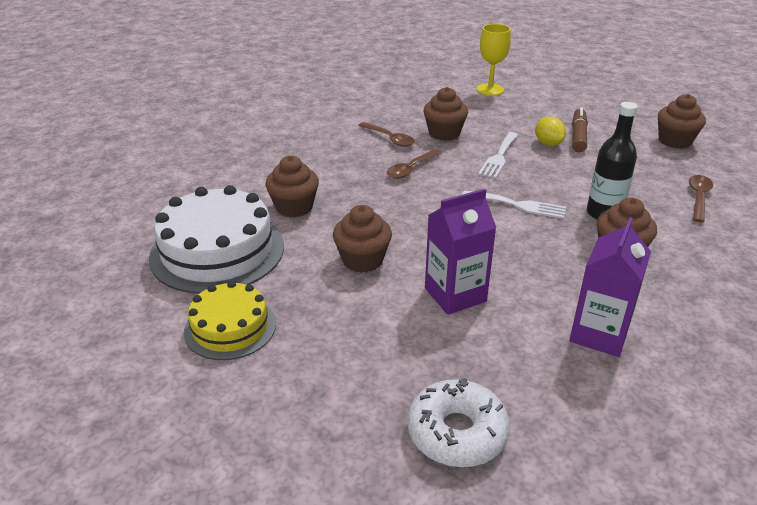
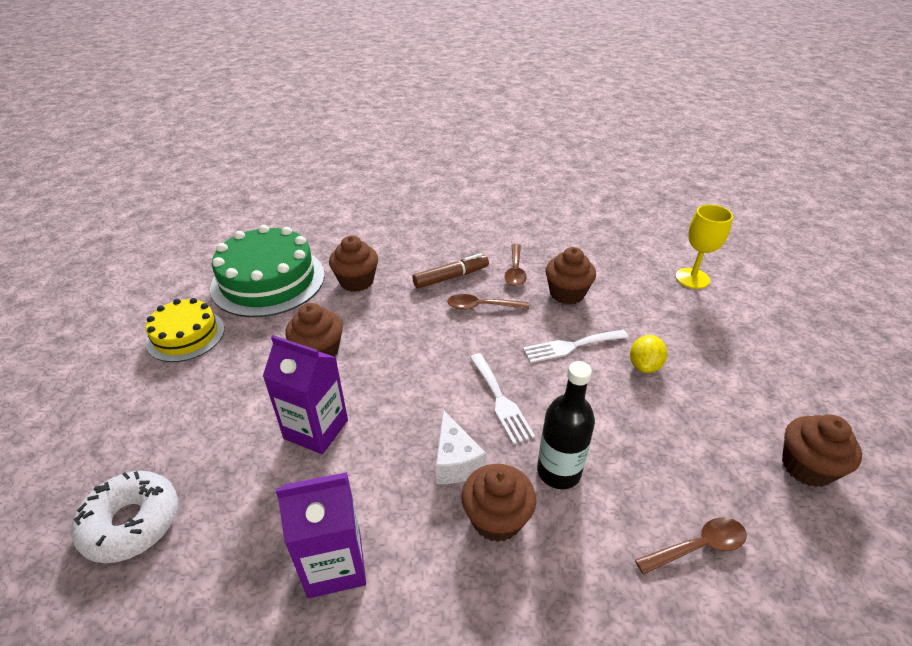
camera: 50 degrees right, 5 degrees up
(217, 251) = (268, 280): white cake -> green cake
(555, 247) = (455, 461): none -> white cheese
(578, 136) = (692, 380): brown marker -> brown marker (451, 277)

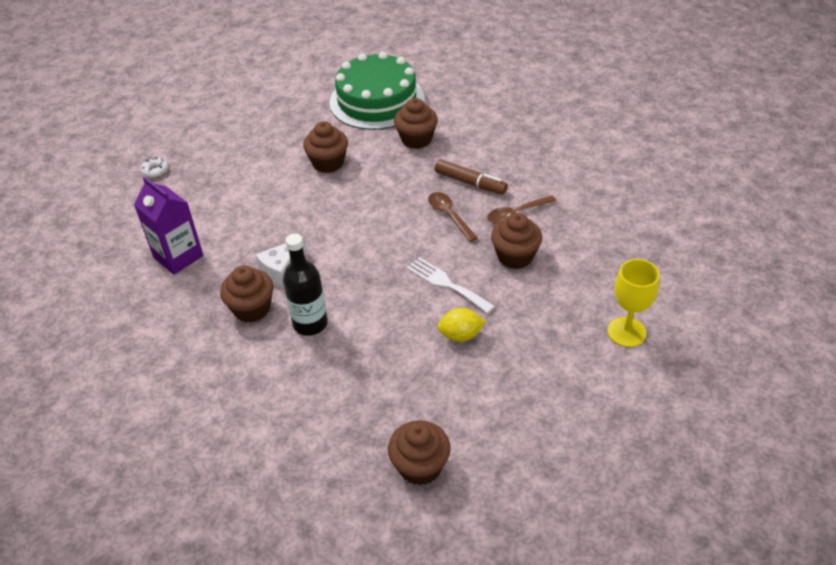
camera: 60 degrees right, 5 degrees up
(132, 522) = (155, 171): white donut -> white donut, size x0.46
(186, 335) = (294, 101): yellow cake -> none
(316, 429) = (262, 199): purple carton -> none
(500, 400) = (353, 269): white fork -> none
(697, 547) = (295, 415): brown spoon -> none

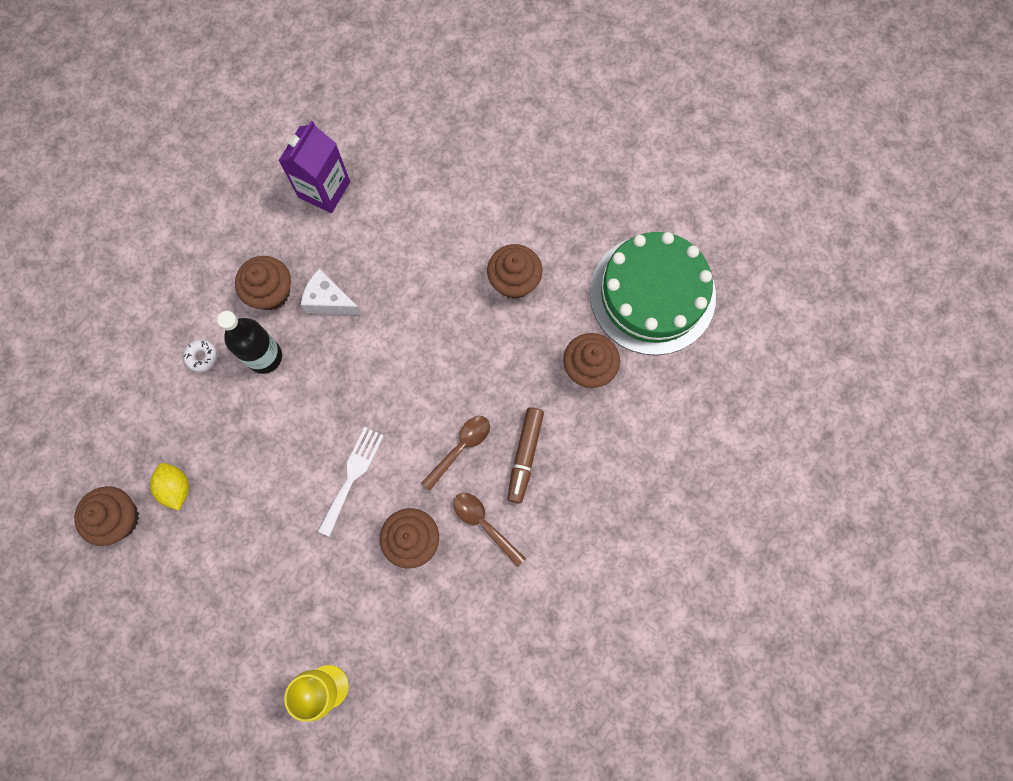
camera: 70 degrees right, 30 degrees up
(155, 171) = (447, 102): white donut -> white donut (202, 357)
(460, 335) = (283, 511): yellow lemon -> yellow lemon (176, 488)

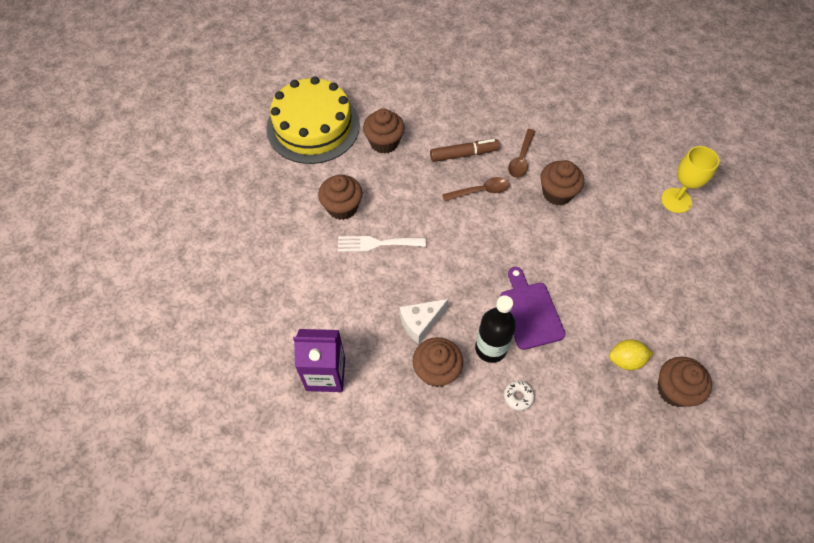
camera: 115 degrees left, 15 degrees down
(176, 488) = (625, 360): yellow lemon -> yellow lemon turned 45 degrees clockwise
(281, 419) = (530, 312): none -> purple cutting board
(329, 301) = (420, 323): white cheese -> white cheese turned 60 degrees clockwise
(352, 476) = (540, 246): white fork -> white fork (377, 243)
(460, 448) = (480, 191): brown spoon -> brown spoon turned 150 degrees clockwise
(652, 294) = (313, 126): green cake -> yellow cake

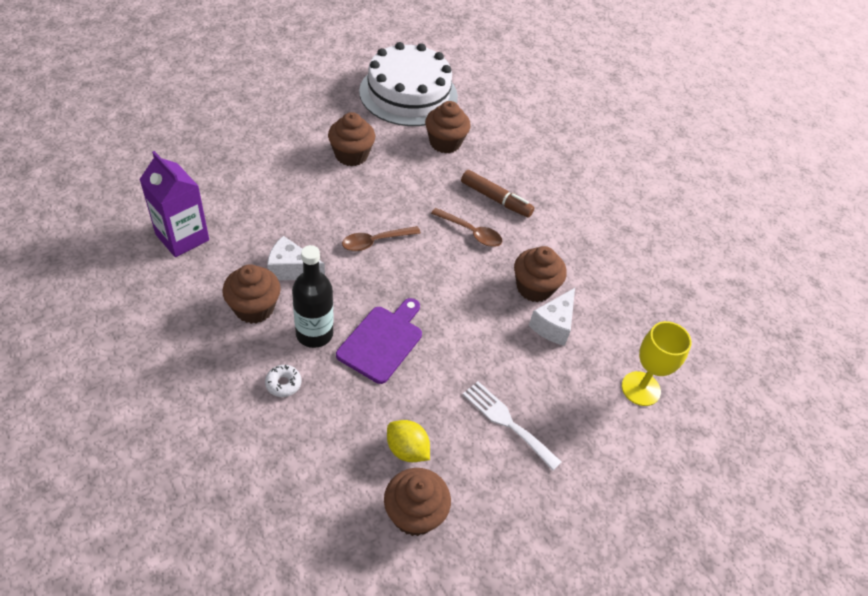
camera: 40 degrees right, 10 degrees down
(313, 126) = (408, 94): yellow cake -> white cake
(377, 243) = (340, 196): white fork -> white fork (507, 422)
(521, 159) = (540, 240): brown spoon -> brown spoon (375, 242)
(594, 206) = (553, 325): none -> white cheese

